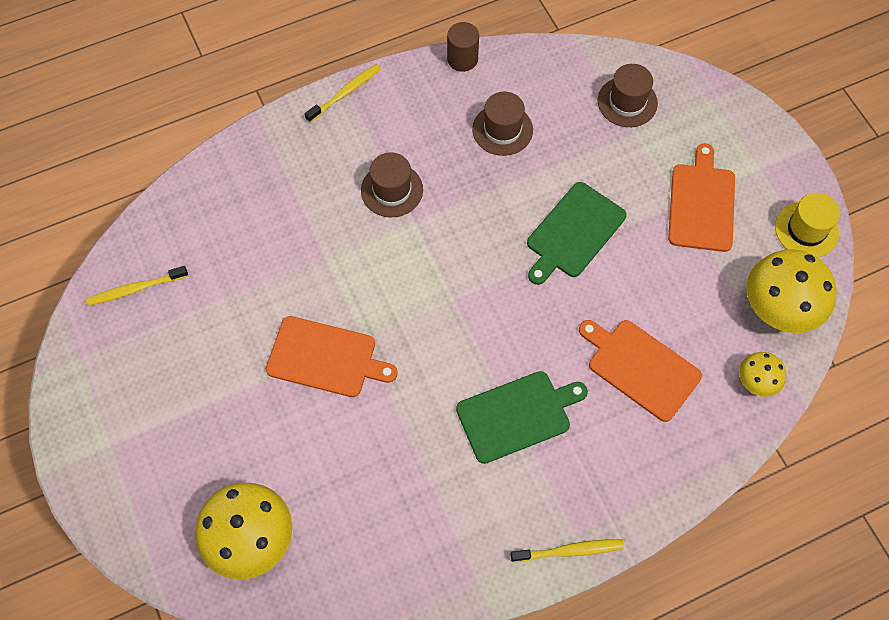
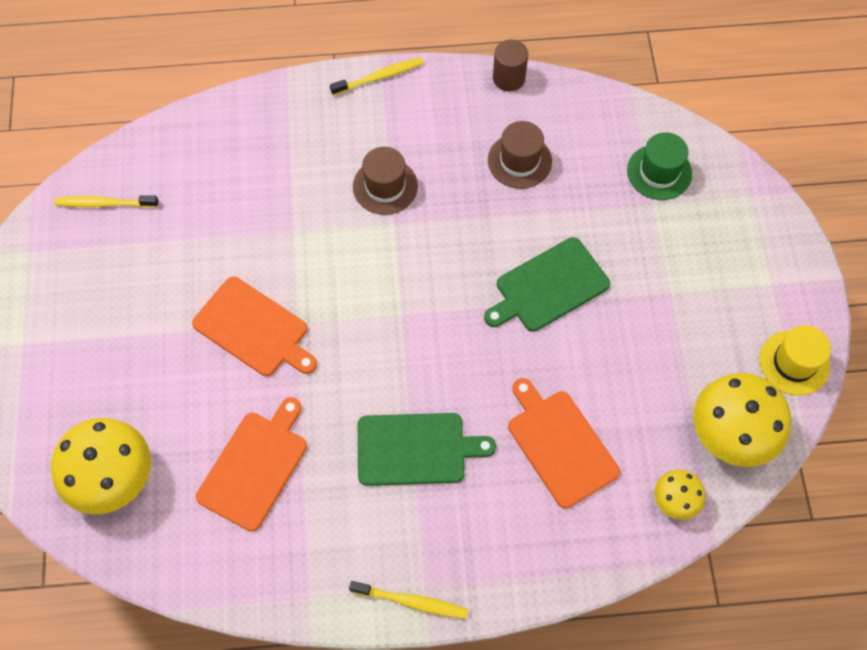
camera: 20 degrees right, 0 degrees up
(627, 102) = (659, 172): brown hat -> green hat
(701, 204) = (693, 300): orange cutting board -> orange cutting board (255, 466)

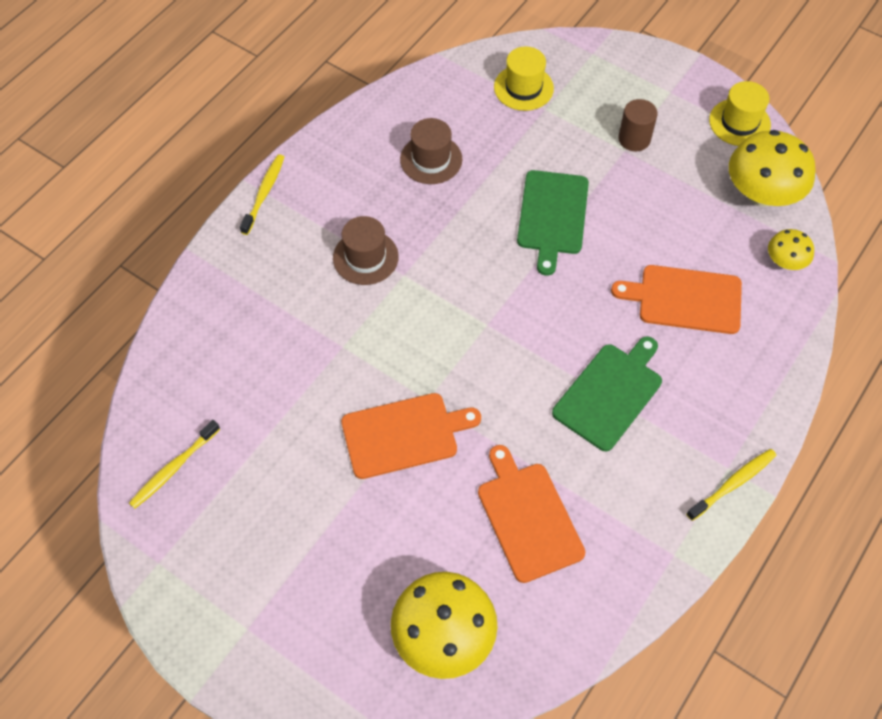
camera: 50 degrees left, 5 degrees down
(508, 78) = (354, 116): brown cylinder -> brown cylinder (634, 139)
(659, 172) = (523, 88): green hat -> yellow hat

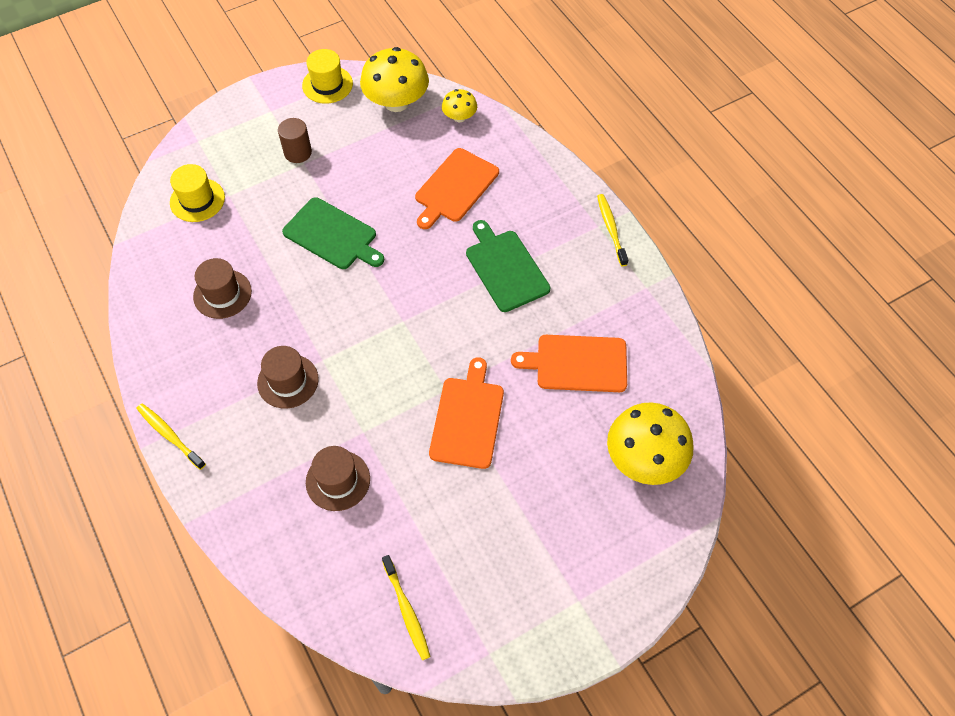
camera: 65 degrees left, 0 degrees up
(281, 348) = (338, 480): none -> brown hat

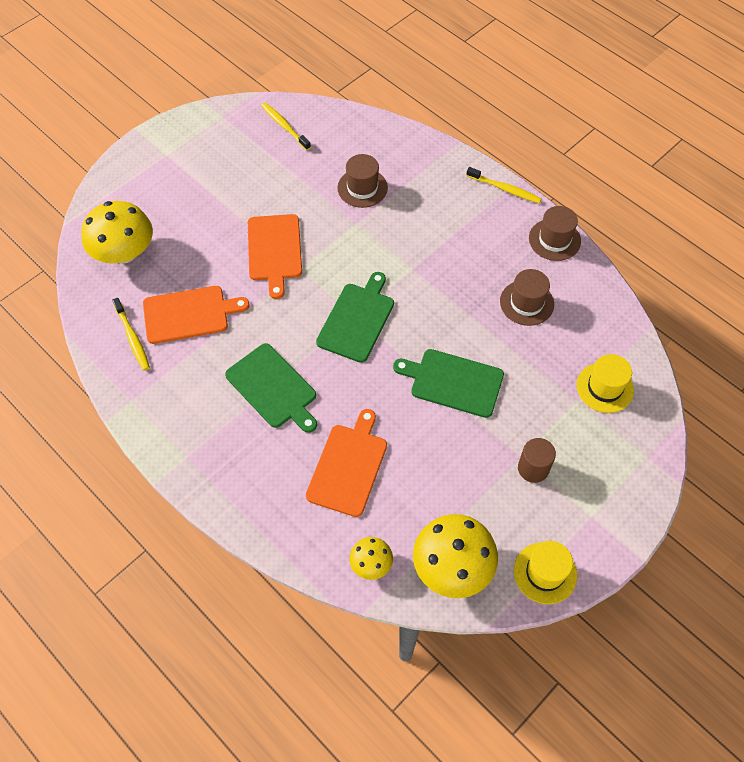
camera: 165 degrees right, 0 degrees up
(288, 381) = (433, 246): brown hat -> brown hat (554, 240)
(402, 316) = (357, 319): none -> green cutting board
(611, 229) = (172, 456): yellow toothbrush -> yellow toothbrush (132, 337)

